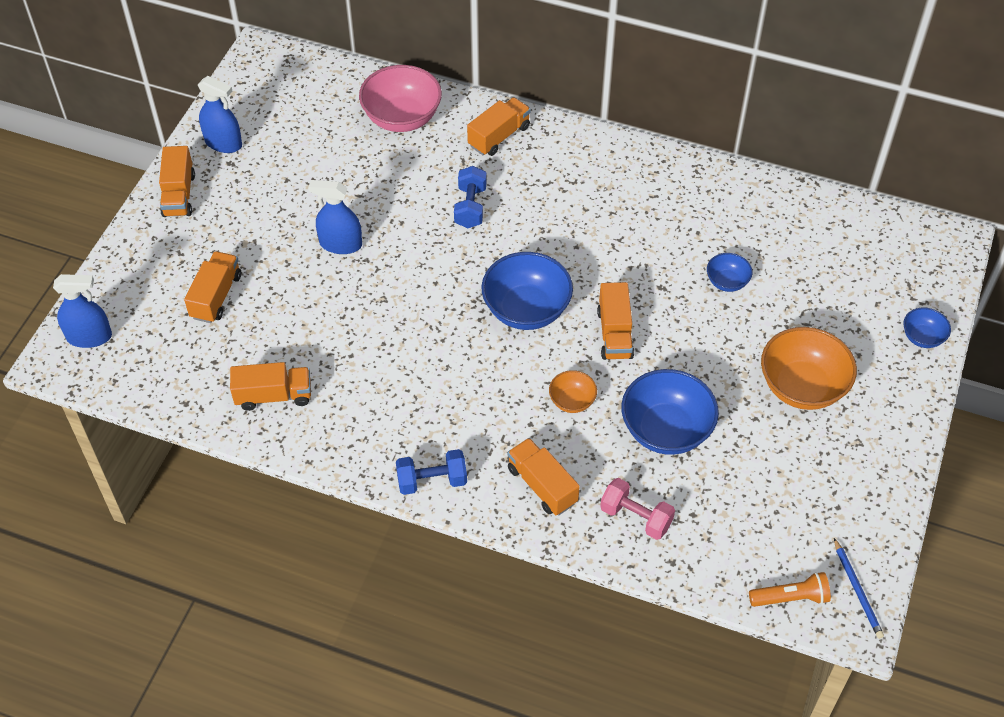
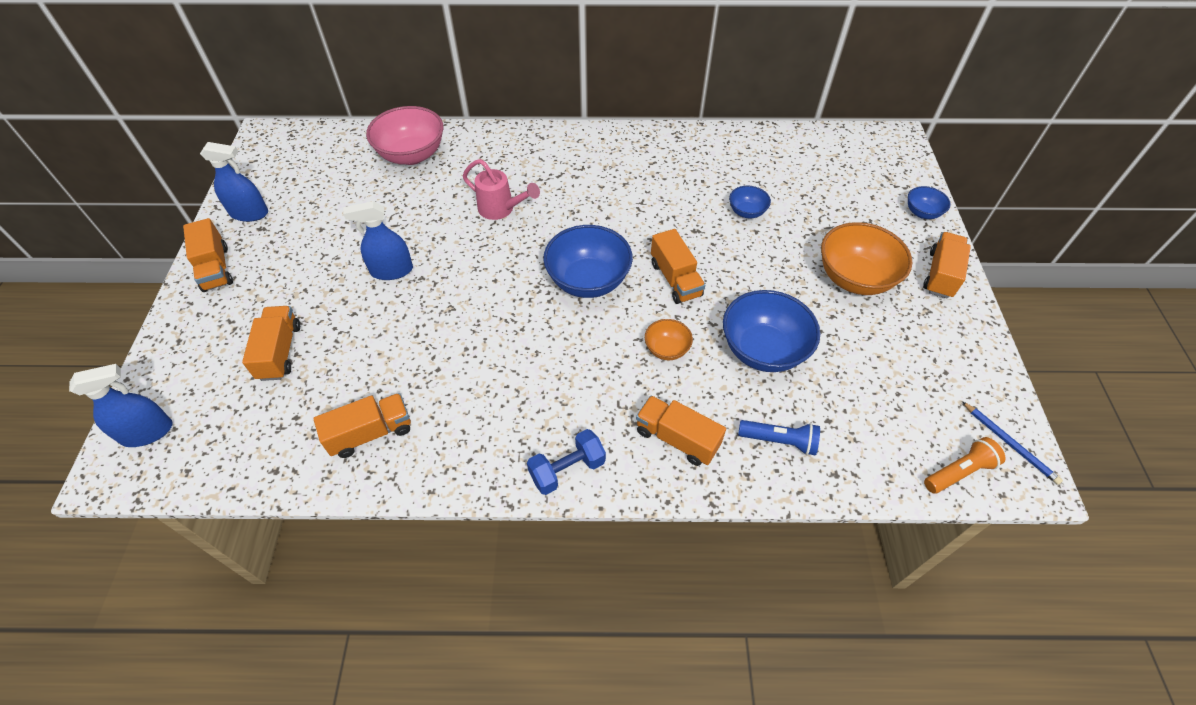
camera: 20 degrees left, 0 degrees up
(470, 207) = (501, 209): blue dumbbell -> pink watering can
(499, 136) = (503, 149): orange truck -> orange truck (940, 275)
(636, 517) = (779, 441): pink dumbbell -> blue flashlight

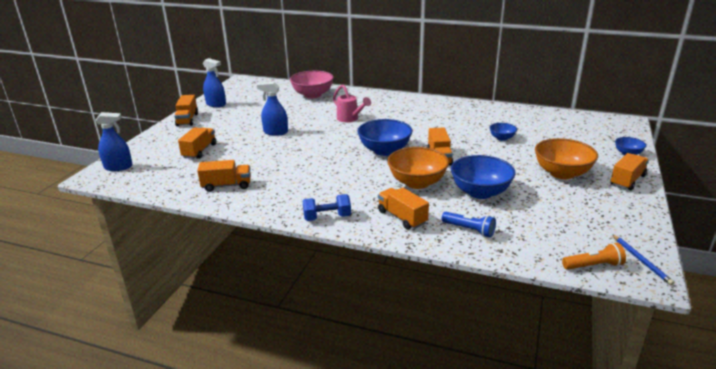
camera: 20 degrees right, 25 degrees down
(667, 349) = (417, 182): orange bowl -> orange bowl, size x1.96

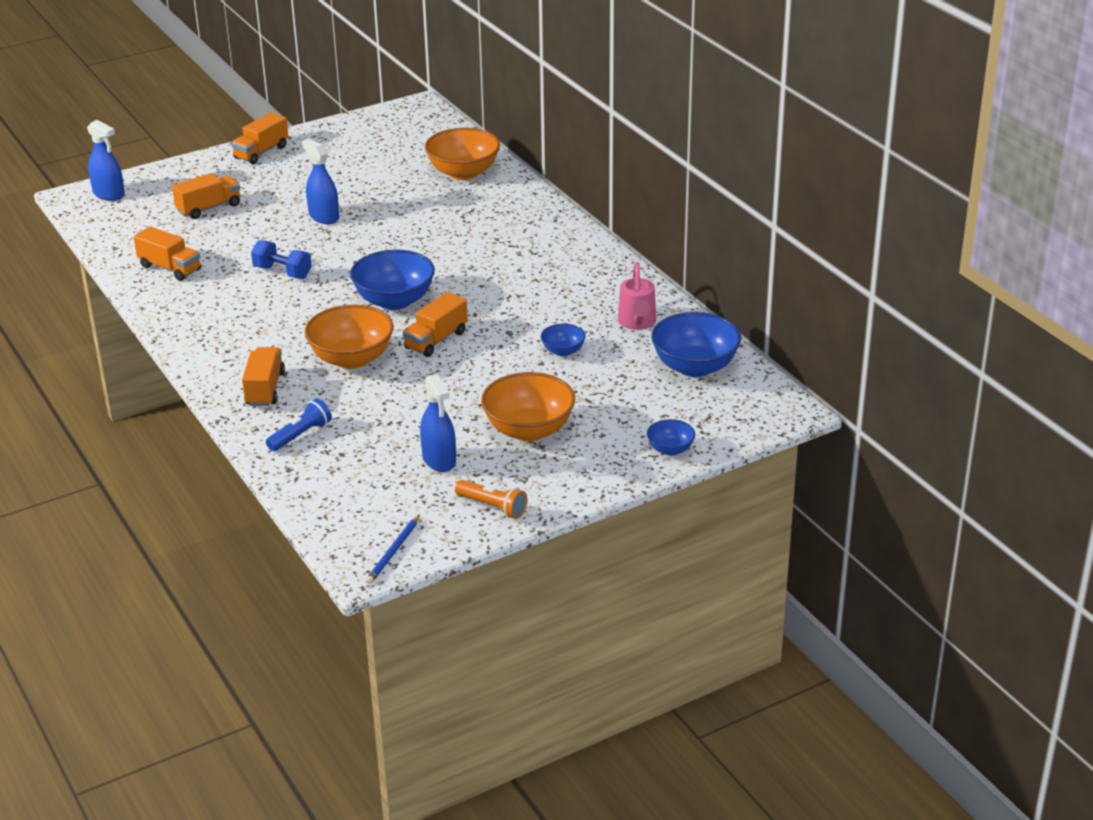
camera: 40 degrees right, 5 degrees up
(216, 104) = (327, 139): blue spray bottle -> blue spray bottle (439, 460)
(312, 95) = (463, 173): pink bowl -> orange bowl
(327, 217) = (200, 352): blue dumbbell -> blue dumbbell (282, 272)
(350, 119) = (439, 235): pink watering can -> pink watering can (637, 323)
(469, 230) = (300, 435): blue flashlight -> blue flashlight turned 120 degrees counterclockwise
(480, 192) = (392, 404): blue bowl -> blue bowl (695, 367)
(593, 266) = (339, 529): orange flashlight -> orange flashlight (492, 507)
(627, 180) = (583, 478): orange truck -> none

